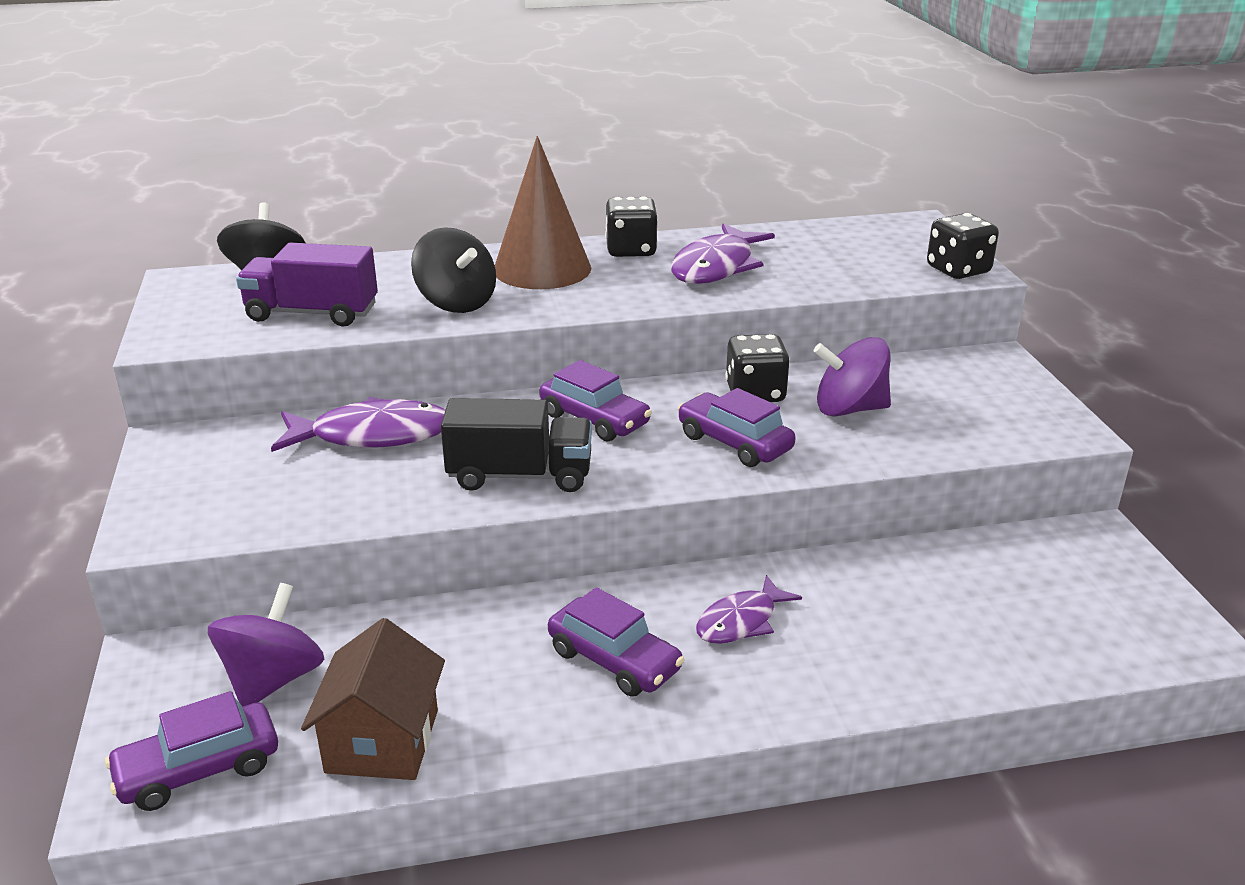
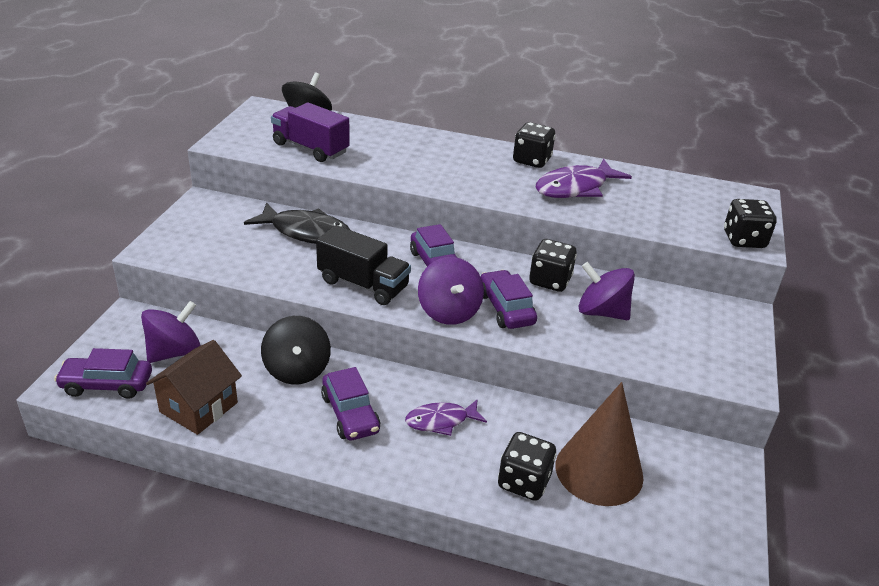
camera: 25 degrees right, 5 degrees up
(372, 435) = (306, 232): purple fish -> black fish
(456, 303) = (394, 165): black spinning top -> black spinning top (297, 370)
(542, 269) = (465, 157): brown cone -> brown cone (599, 470)
(667, 470) = (449, 311): none -> purple spinning top
(907, 652) = (524, 482): none -> black dice

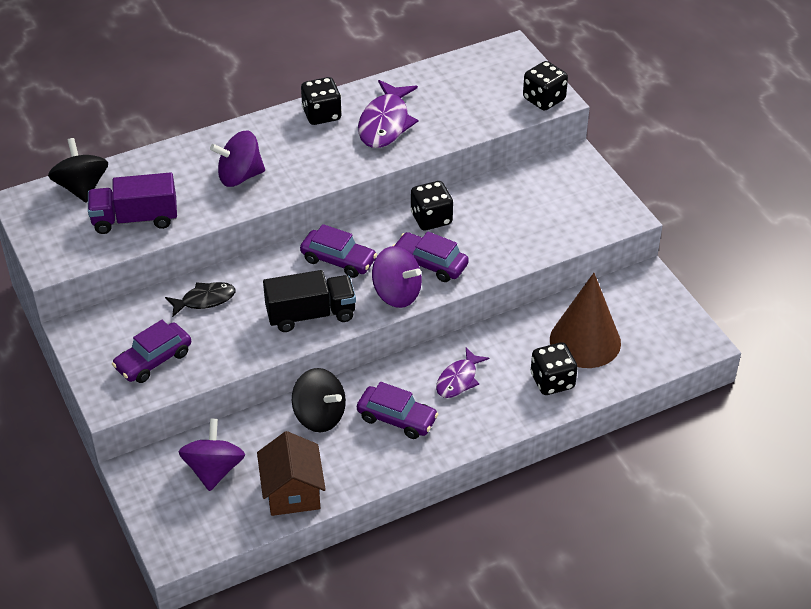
camera: 40 degrees left, 10 degrees up
(107, 385) = (204, 528): purple car -> purple car (153, 360)
(306, 232) = (204, 300): black fish -> black fish, size x0.62
(601, 312) = (492, 222): purple spinning top -> purple spinning top (240, 176)

